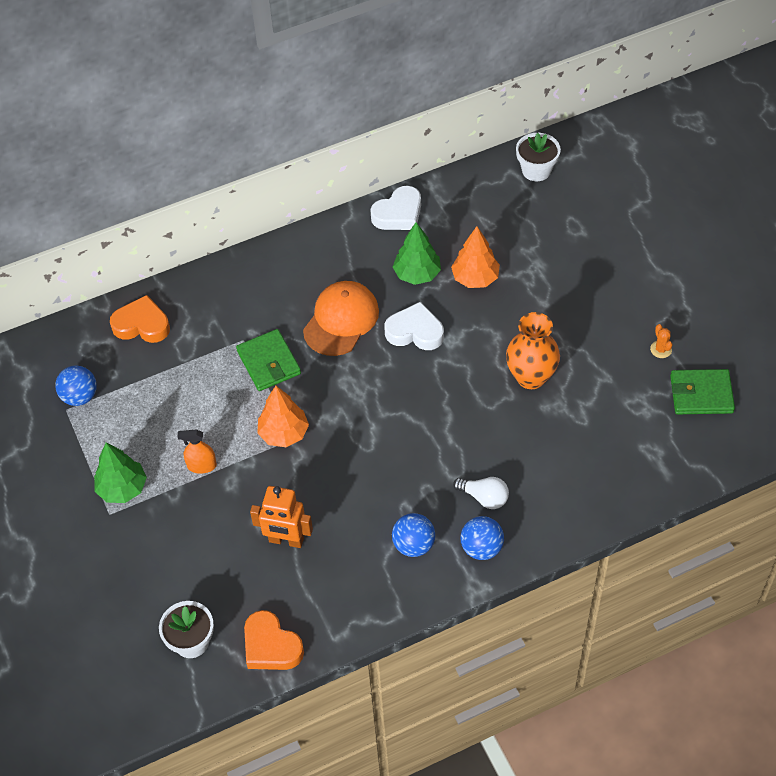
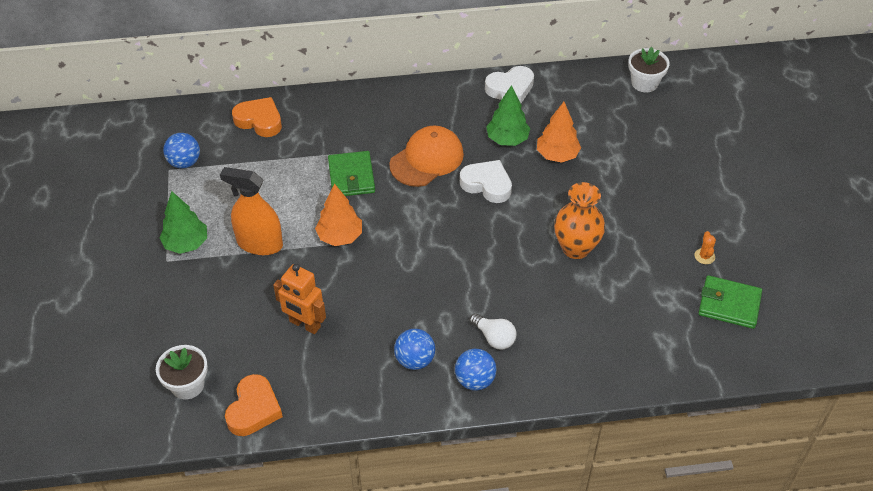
camera: 15 degrees right, 5 degrees down
(202, 466) = (259, 243): orange spray bottle -> orange spray bottle, size x1.79
(271, 646) = (254, 409): orange heart -> orange heart turned 135 degrees counterclockwise

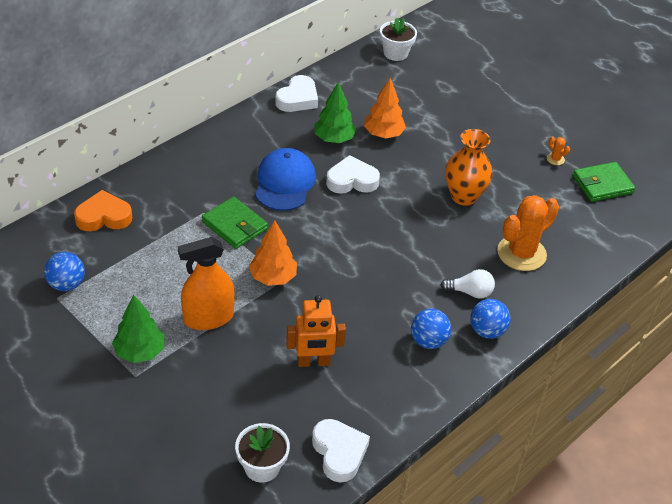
camera: 40 degrees left, 5 degrees down
(254, 409) = (339, 453): orange heart -> white heart
(427, 159) = (284, 183): orange cap -> blue cap
(578, 328) = (521, 253): none -> orange cactus

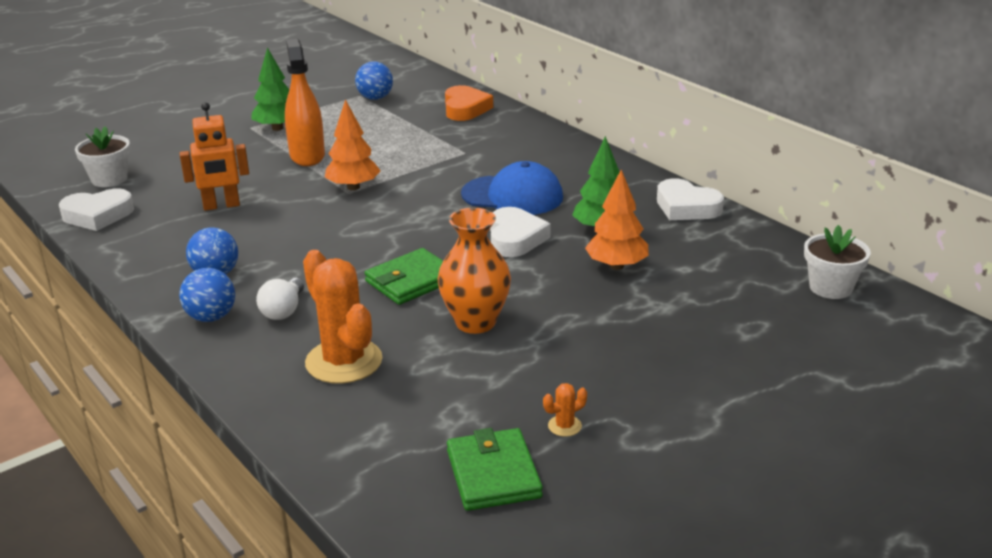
camera: 100 degrees right, 15 degrees down
(234, 225) = (441, 168): green wallet -> green wallet (411, 281)
(313, 362) = (221, 206): orange robot -> orange robot turned 105 degrees counterclockwise

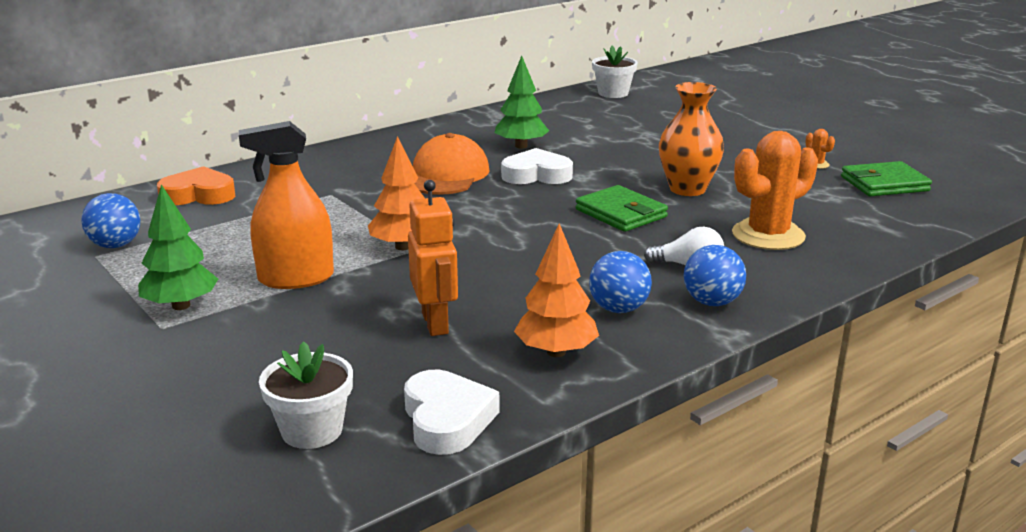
camera: 90 degrees left, 5 degrees down
(512, 196) = (446, 175): blue cap -> orange cap
(616, 266) = (586, 144): orange tree -> orange tree (556, 352)
(686, 207) = (484, 120): white heart -> none

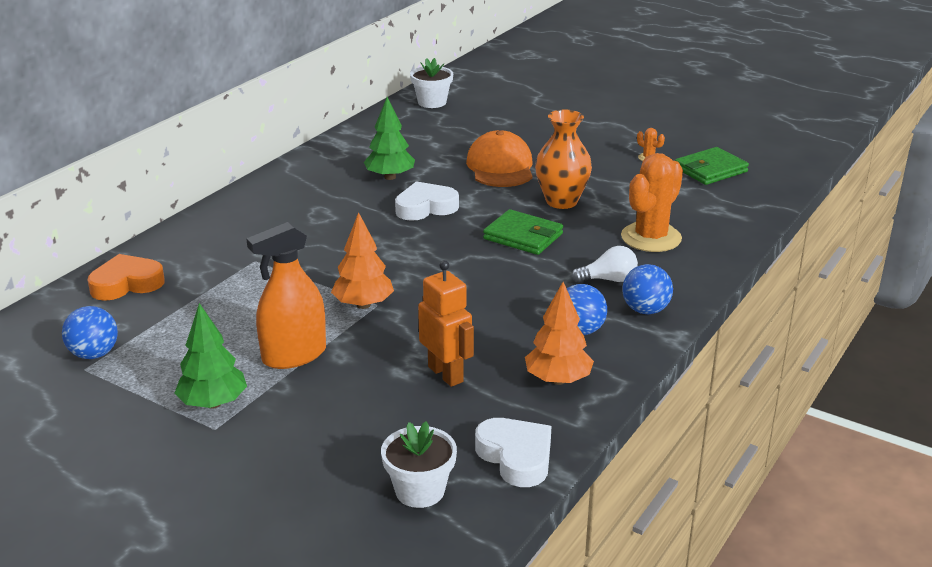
camera: 20 degrees left, 5 degrees up
(446, 175) = (345, 221): orange cap -> orange cap (500, 167)

